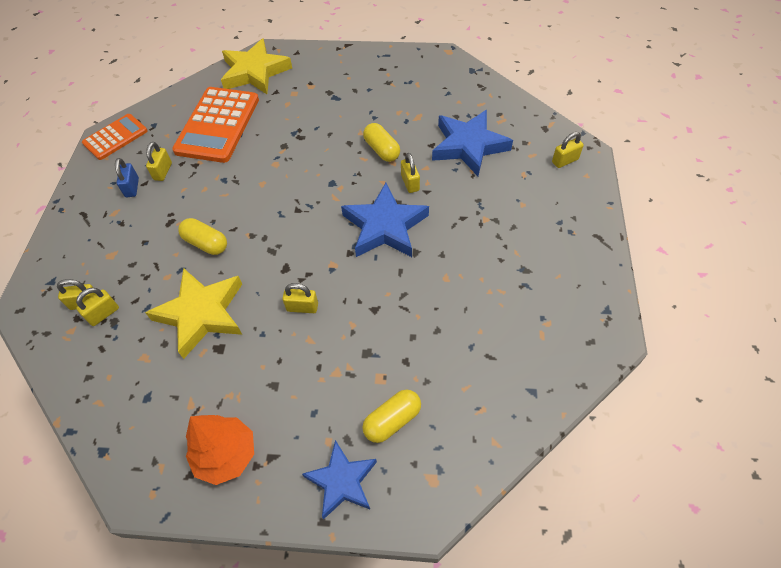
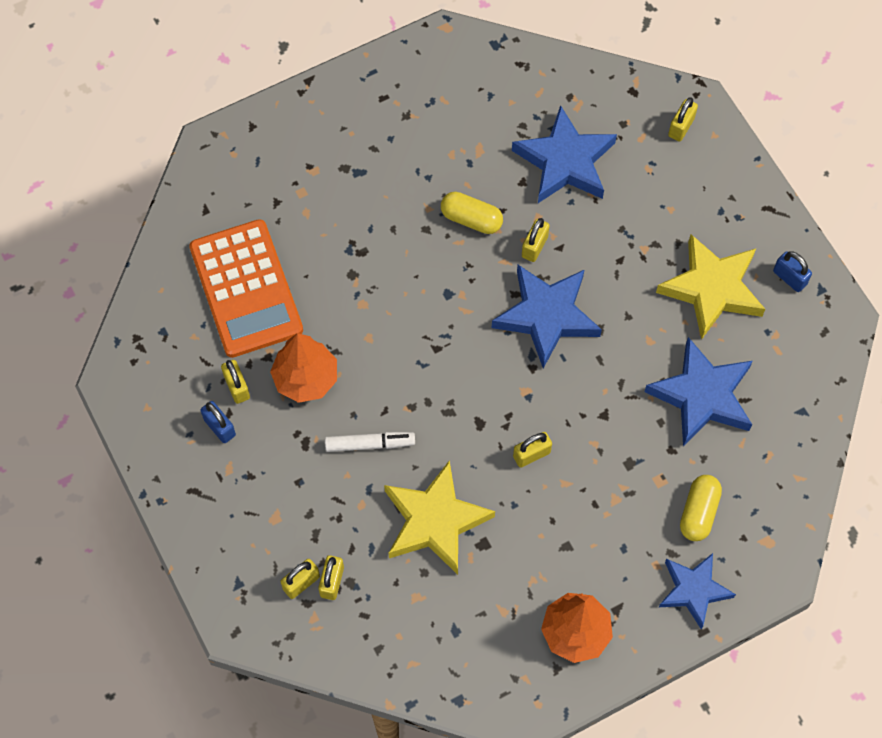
camera: 35 degrees left, 10 degrees up
(115, 137) = (131, 375): orange calculator -> none
(205, 187) = (306, 378): none -> orange tree
(206, 243) = (370, 444): yellow capsule -> white marker
(255, 72) = (223, 185): yellow star -> yellow star (712, 289)
(410, 183) = (534, 246): yellow padlock -> yellow padlock turned 75 degrees clockwise
(458, 335) = (702, 396): none -> blue star
(585, 289) = (789, 278): none -> blue padlock

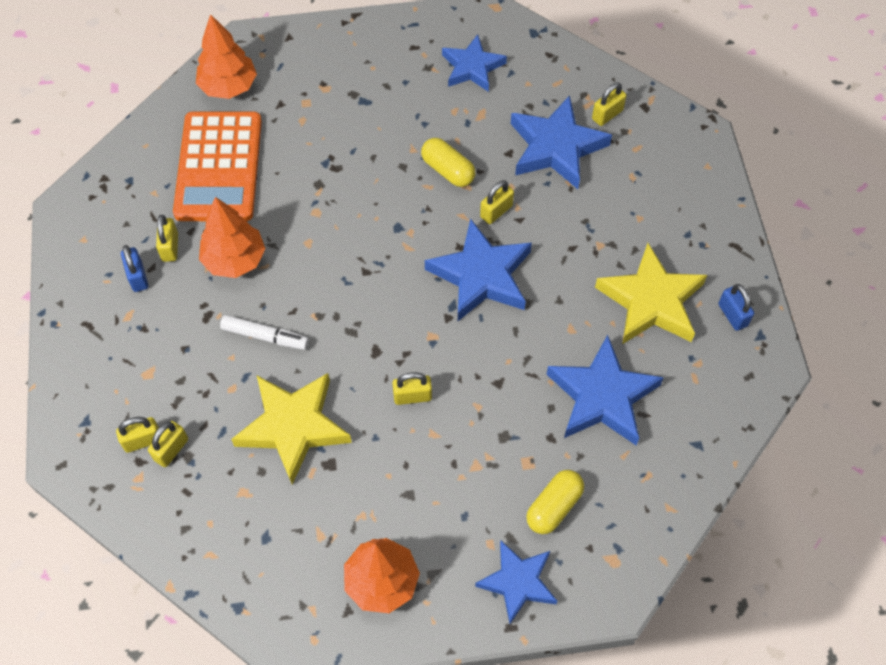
camera: 20 degrees right, 5 degrees down
(216, 200) = (228, 87): none -> orange tree
(450, 101) = (472, 67): none -> blue star
(681, 127) = (678, 150): yellow padlock -> yellow padlock (607, 115)

